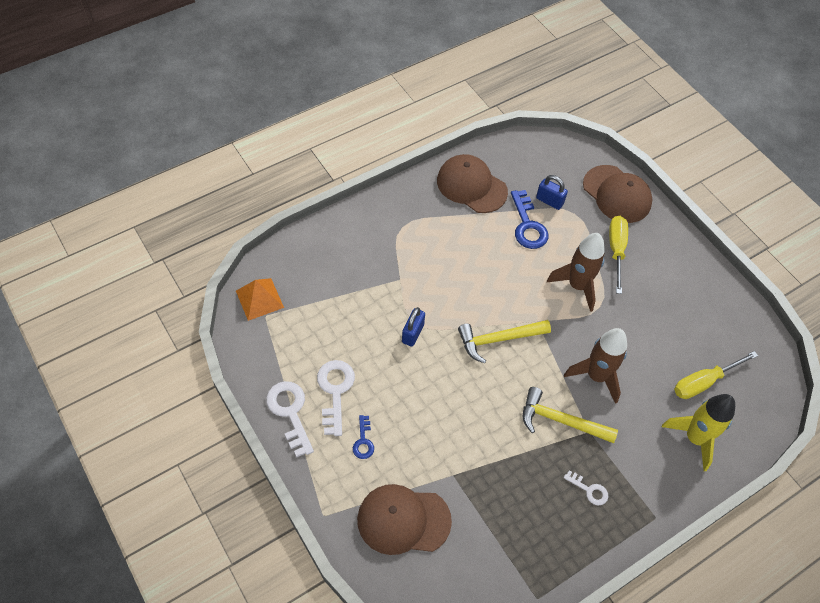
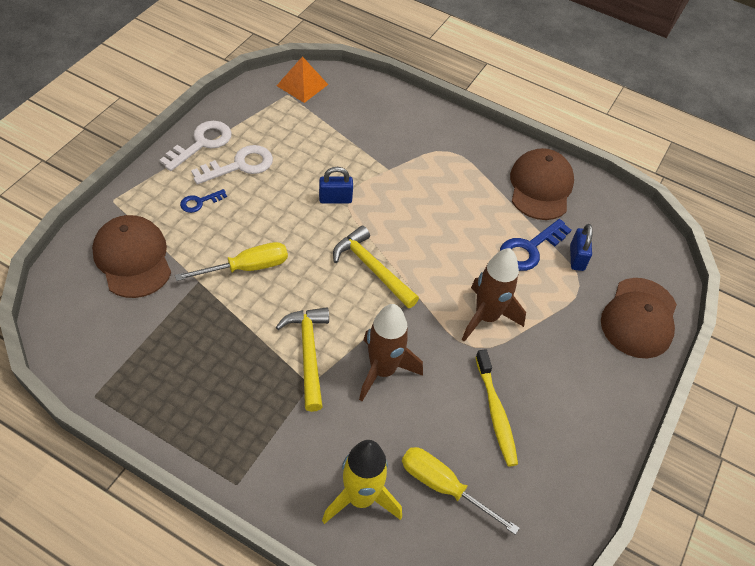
camera: 60 degrees right, 5 degrees down
(589, 490) = (239, 406): white key -> none
(616, 250) = (561, 340): yellow screwdriver -> yellow screwdriver (247, 267)
(658, 321) = (495, 412): none -> yellow toothbrush

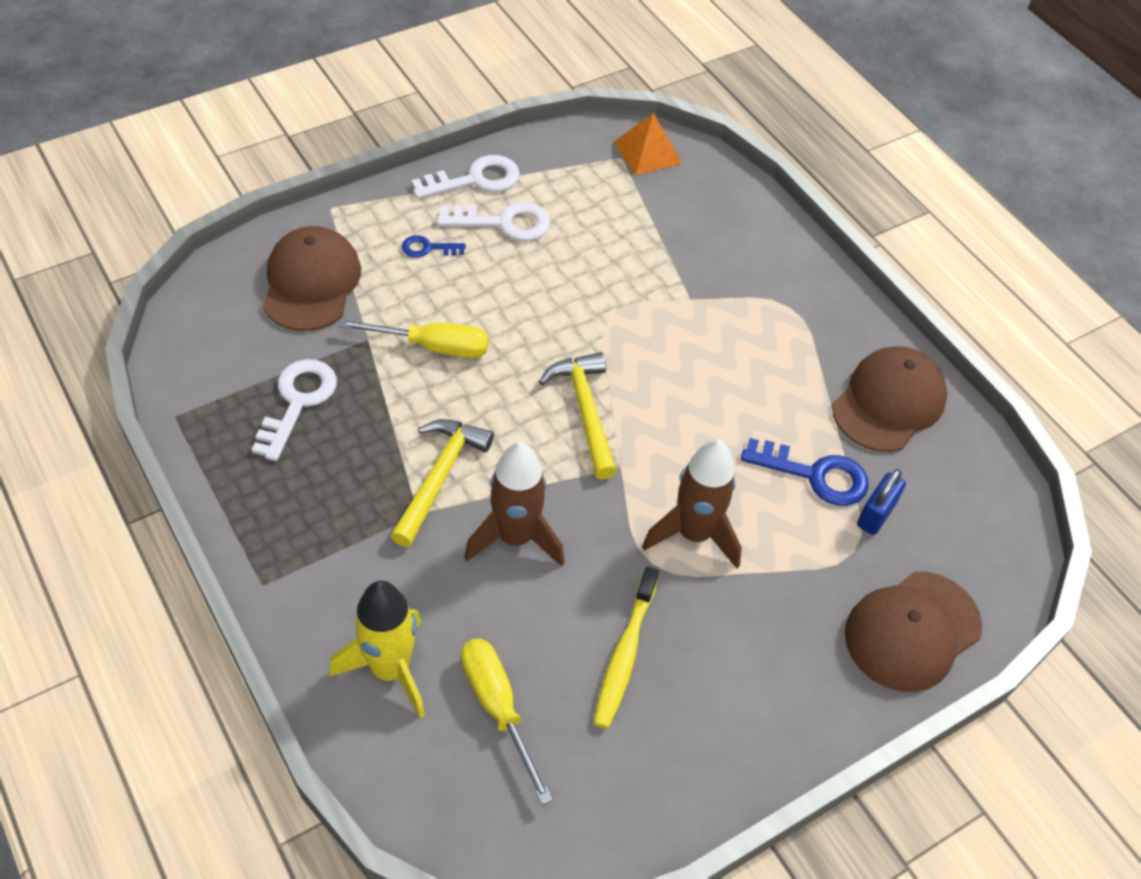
camera: 30 degrees right, 0 degrees up
(178, 345) = (298, 402): none -> white key
(335, 199) = (595, 308): blue padlock -> none
(529, 249) = (815, 475): blue key -> blue key turned 150 degrees counterclockwise

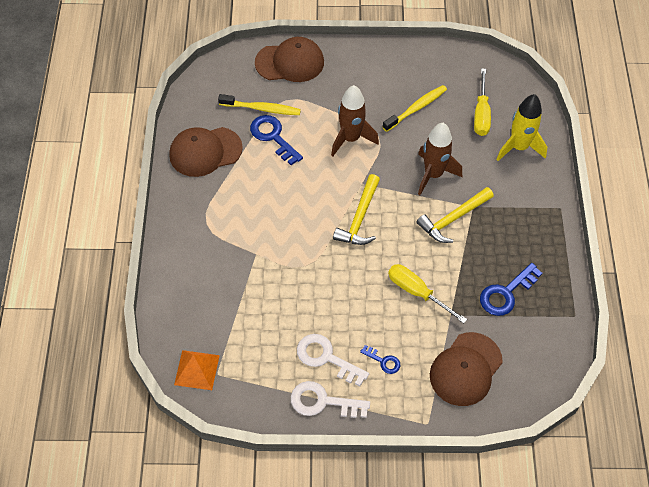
camera: 145 degrees left, 5 degrees up
(298, 402) = (506, 293): white key -> blue key
(876, 515) = (261, 109): blue padlock -> yellow toothbrush

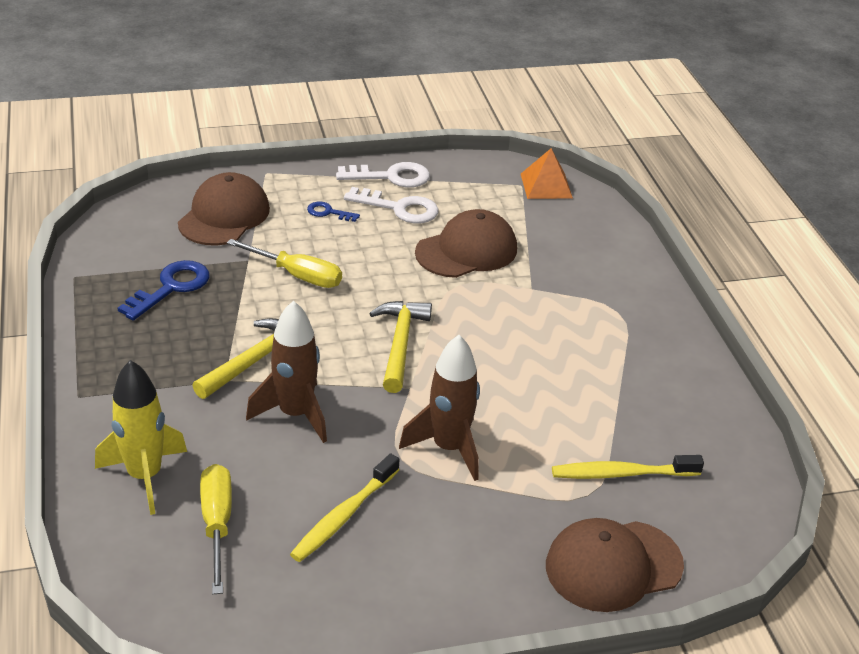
camera: 165 degrees right, 20 degrees down
(205, 152) = (675, 397): brown cap -> brown cap (466, 251)
(273, 137) = (580, 433): blue key -> none

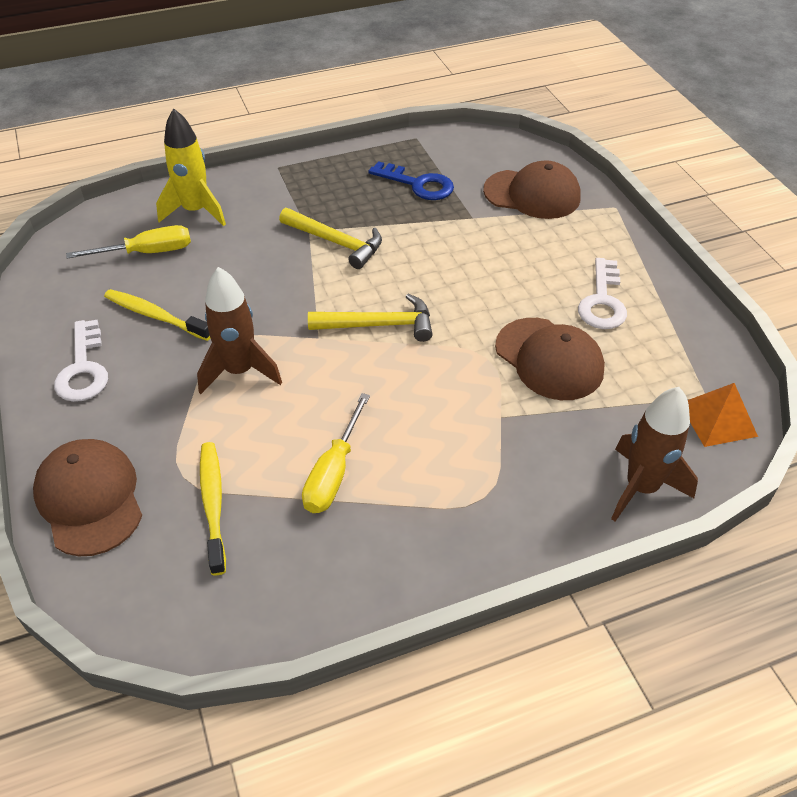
camera: 85 degrees right, 10 degrees up
(295, 414) = (272, 274): brown rocket -> brown rocket (641, 488)
(297, 275) = (460, 249): yellow screwdriver -> yellow screwdriver (334, 472)
(328, 212) = (569, 254): blue key -> none
(391, 177) = (658, 289): white key -> white key (83, 369)

